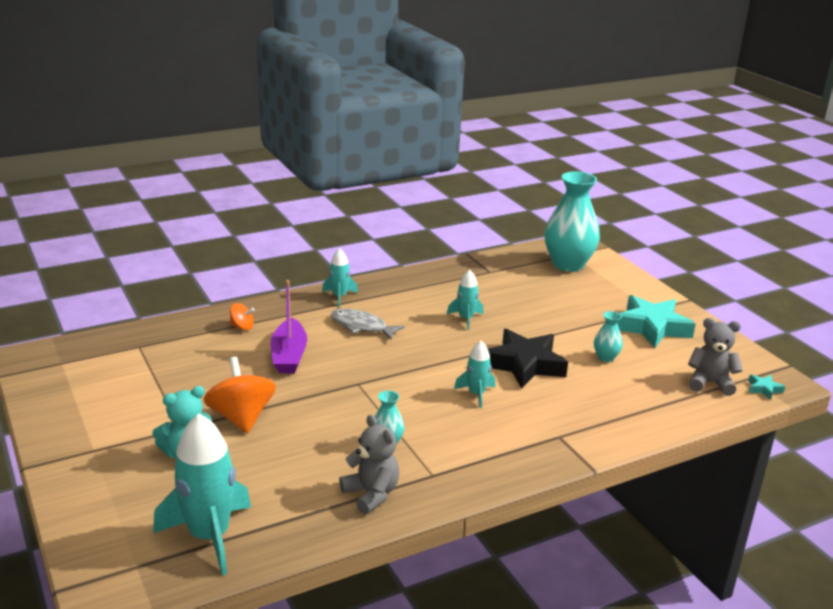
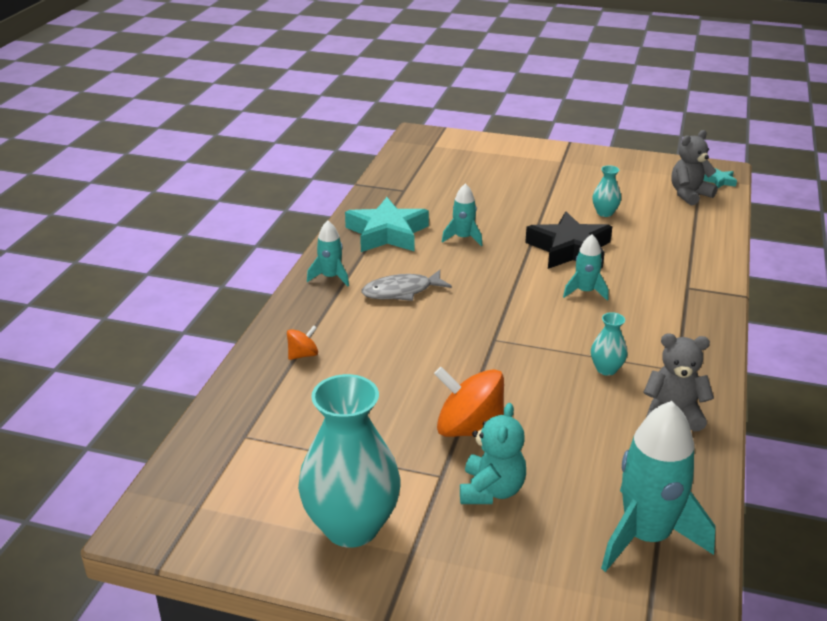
camera: 45 degrees left, 5 degrees up
(289, 356) = (396, 353): purple boat -> none
(568, 265) = (447, 155): turquoise vase -> turquoise vase (351, 527)
(652, 327) = (588, 174): turquoise star -> turquoise star (387, 233)

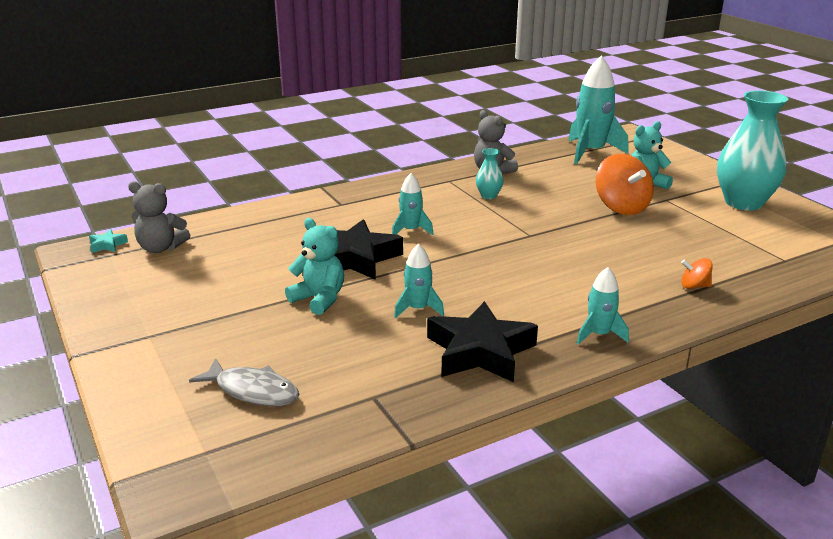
camera: 135 degrees left, 5 degrees down
(387, 233) = (480, 351): turquoise star -> black star
(401, 291) = (549, 293): grey fish -> grey fish (253, 391)
(528, 215) = (319, 299): none -> turquoise teddy bear
(604, 213) = (258, 269): turquoise vase -> none

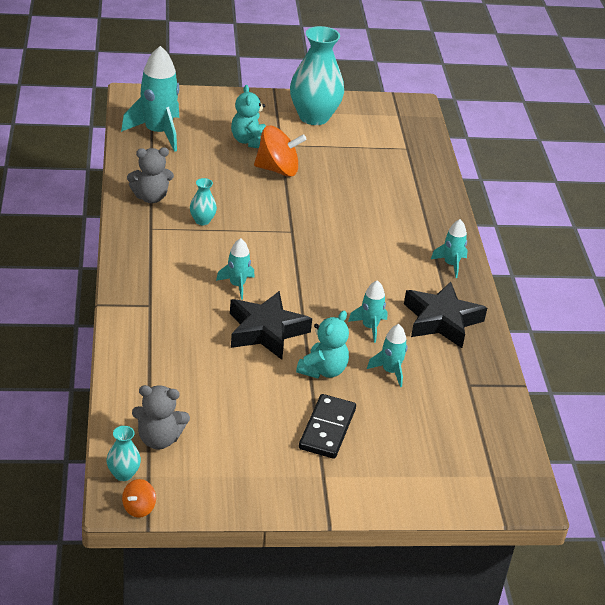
camera: 70 degrees left, 10 degrees up
(107, 245) = (123, 474): turquoise star -> turquoise vase
(161, 248) = (159, 439): grey teddy bear -> grey teddy bear turned 60 degrees clockwise
(225, 322) = (327, 429): none -> black domino
(253, 391) = (433, 437): grey fish -> none
(319, 299) = (323, 370): turquoise teddy bear -> turquoise teddy bear turned 150 degrees clockwise
(351, 337) = (390, 371): none -> turquoise rocket
(694, 286) = (416, 199): orange spinning top -> orange spinning top (139, 508)

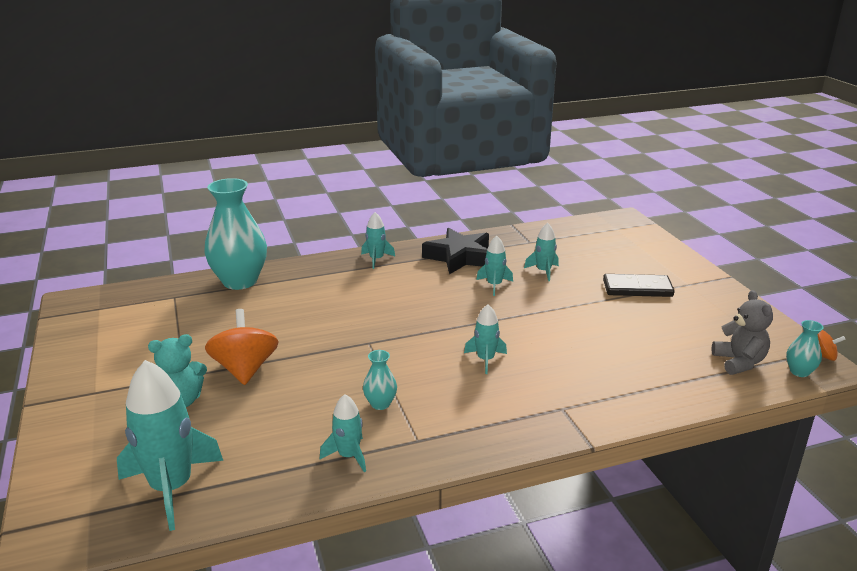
camera: 100 degrees left, 10 degrees down
(150, 197) = (348, 456): grey teddy bear -> turquoise rocket
(266, 331) = (543, 333): black star -> none
(314, 117) = (109, 362): turquoise vase -> turquoise vase (240, 281)
(323, 370) = (570, 299): turquoise teddy bear -> none

